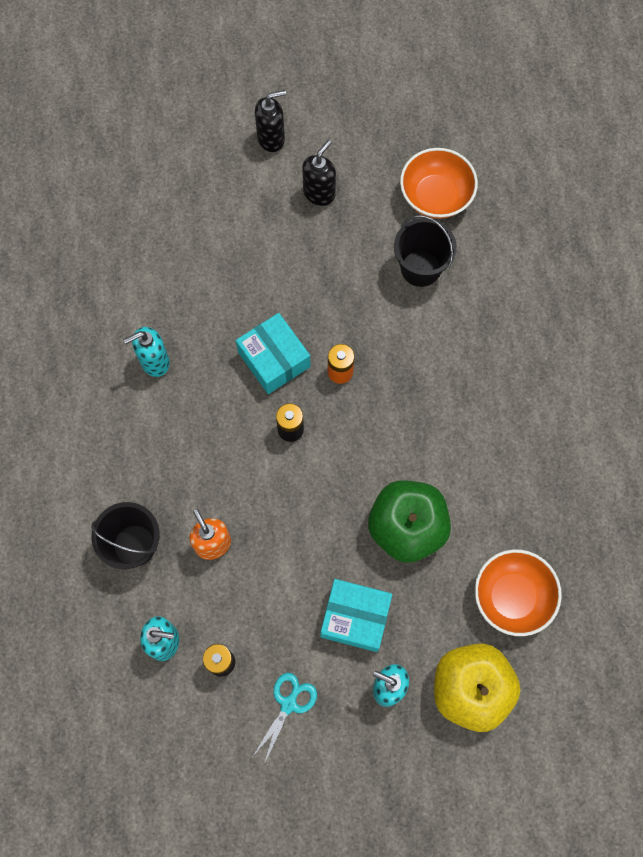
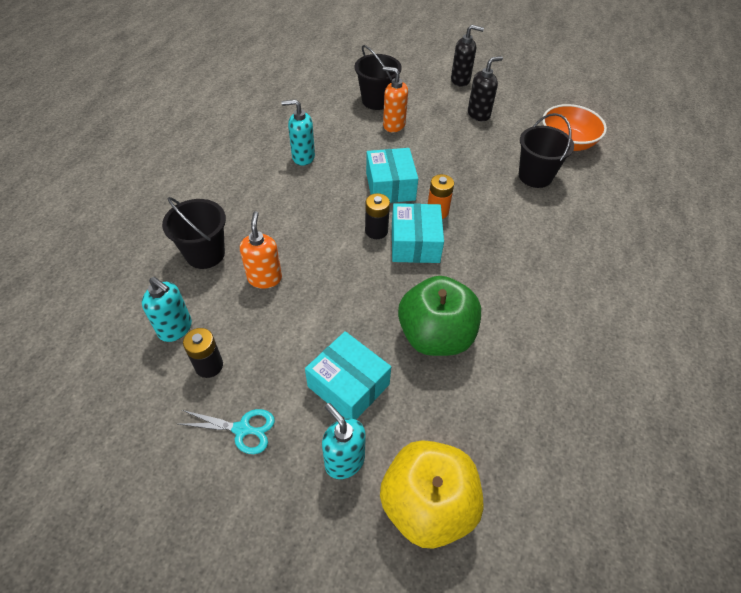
camera: 25 degrees right, 20 degrees down
(188, 226) = (376, 101): none -> black bucket
(229, 259) = (393, 125): none -> orange soap dispenser
(288, 704) = (242, 429): turquoise scissors -> turquoise scissors turned 45 degrees clockwise
(337, 426) = (415, 243): none -> turquoise box
(512, 596) = (511, 438): orange bowl -> none

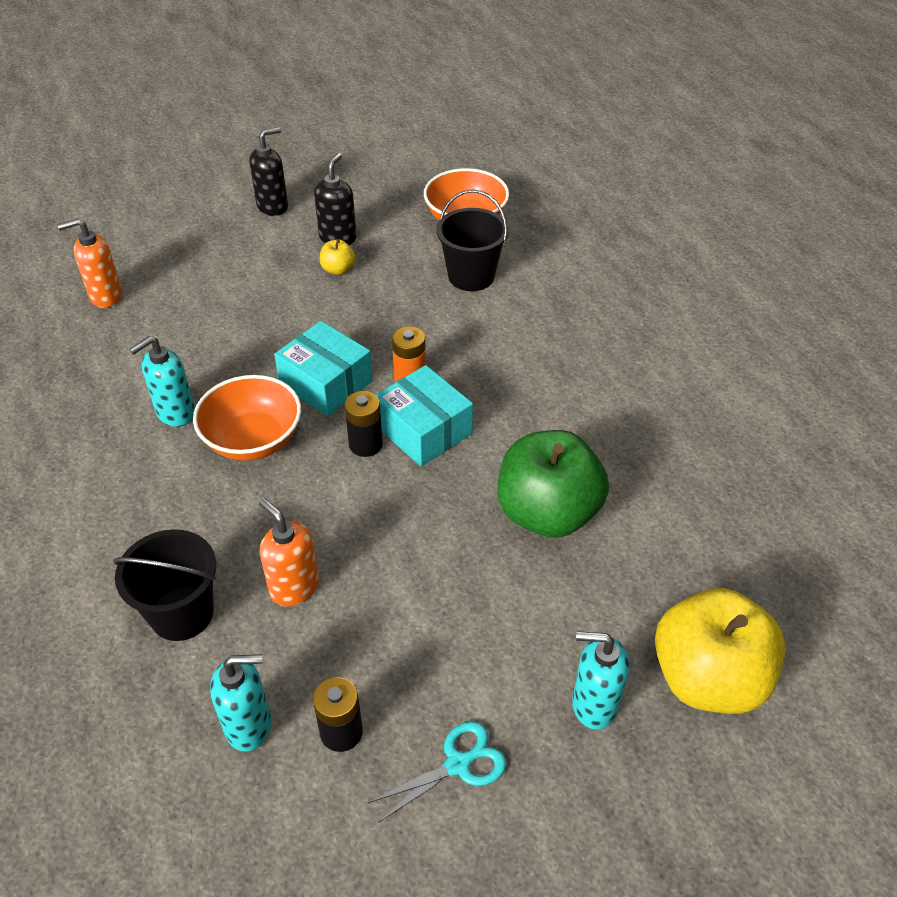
camera: 40 degrees left, 5 degrees down
(324, 193) = (253, 440): none -> orange bowl
(348, 385) = (517, 629): turquoise box -> none
(376, 101) = (194, 287): black bucket -> none
(393, 125) = (249, 306): orange soap dispenser -> orange soap dispenser (105, 296)
(461, 131) = (338, 269): none -> yellow apple

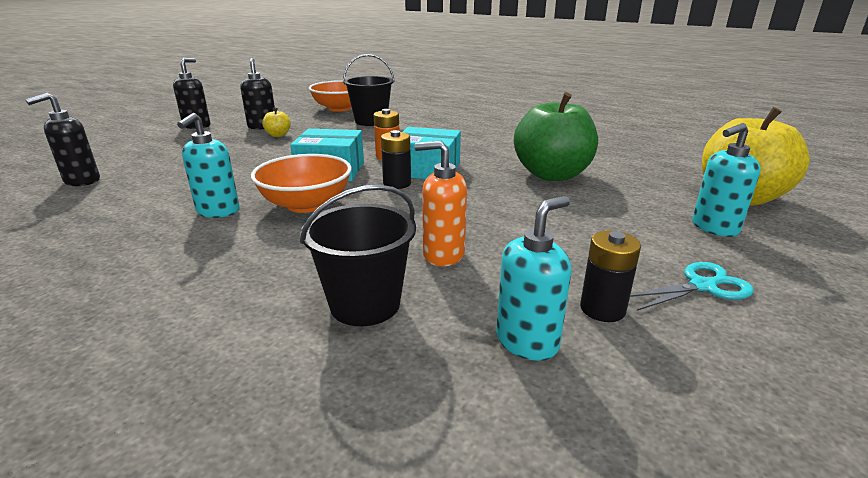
camera: 35 degrees left, 20 degrees down
(105, 296) = (82, 181): orange soap dispenser -> black soap dispenser
(457, 764) = (702, 286): turquoise scissors -> turquoise scissors turned 45 degrees clockwise

